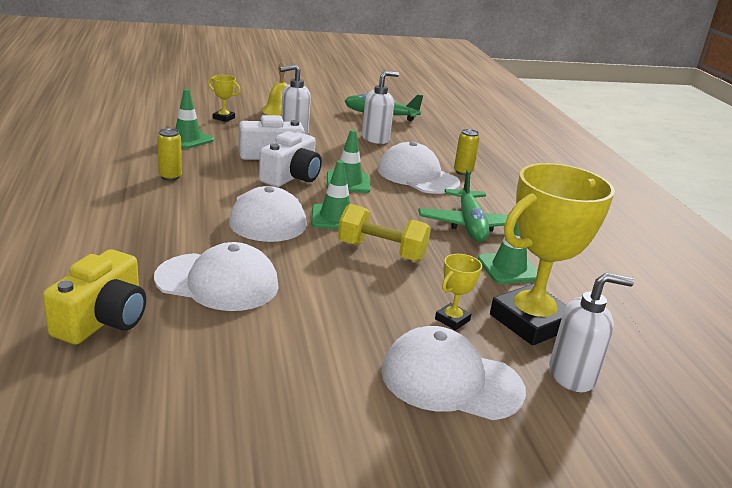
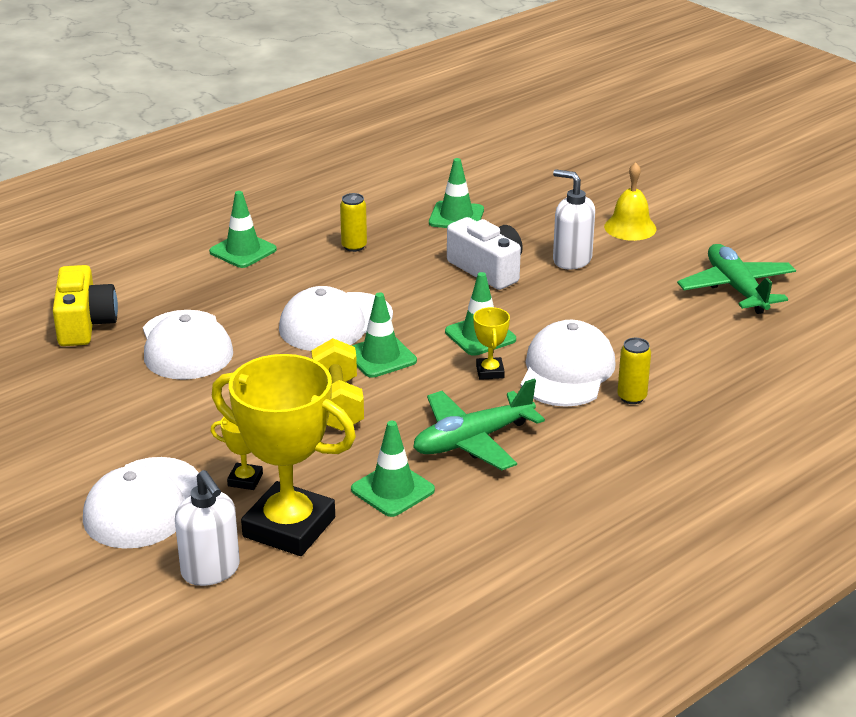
camera: 65 degrees right, 5 degrees up
(102, 212) = (243, 251): none -> green traffic cone
(103, 319) = (84, 324): yellow camera -> yellow camera turned 90 degrees counterclockwise
(223, 118) = (547, 209): yellow trophy -> yellow trophy (490, 372)
(291, 177) = (446, 301): white camera -> none
(376, 139) = (645, 311): white soap dispenser -> none
(451, 380) = (143, 504): white cap -> white cap turned 150 degrees counterclockwise

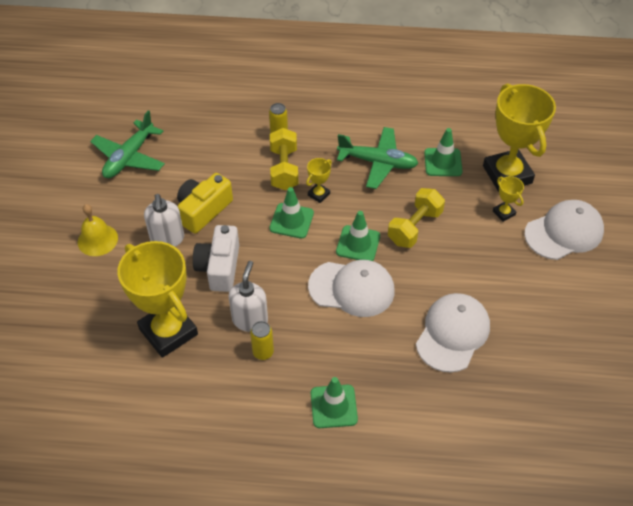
camera: 135 degrees left, 20 degrees up
(84, 324) = (498, 404): yellow camera -> yellow camera (203, 210)
(211, 571) = (560, 176): white soap dispenser -> white soap dispenser (250, 320)
(456, 216) = (168, 332): green traffic cone -> yellow trophy
(567, 371) = (284, 169): white cap -> yellow dumbbell

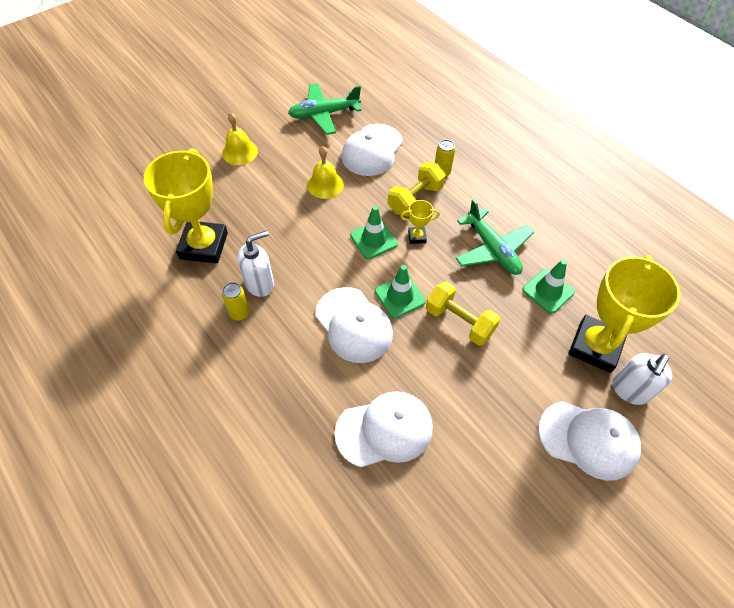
camera: 45 degrees right, 5 degrees up
(167, 239) = (279, 185): white soap dispenser -> white soap dispenser (630, 390)
(203, 210) = (325, 184): yellow camera -> yellow bell
(206, 157) = (372, 150): none -> white cap
(219, 267) = (286, 231): white camera -> none
(333, 406) = (234, 396): green traffic cone -> none
(414, 227) = (459, 321): yellow dumbbell -> yellow dumbbell turned 45 degrees clockwise
(504, 213) = (551, 375): yellow trophy -> none

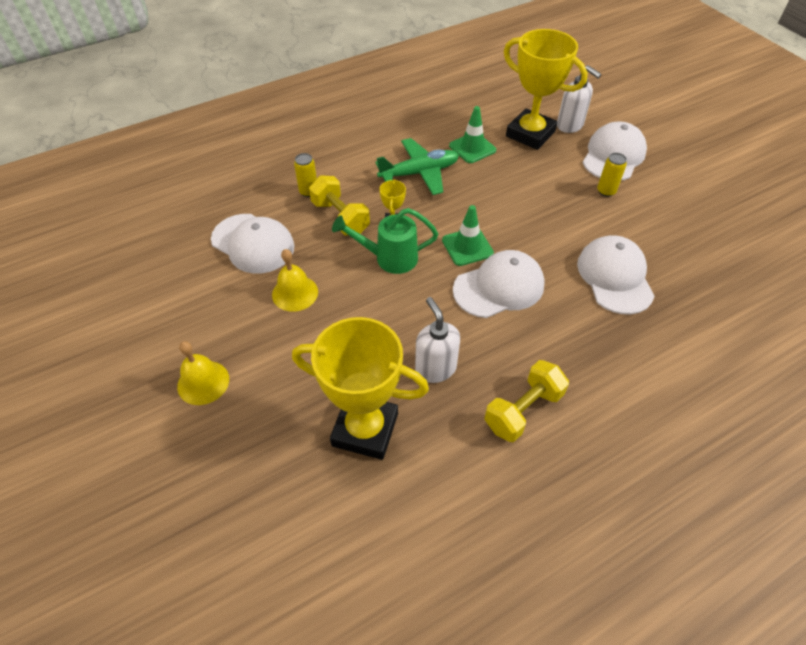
camera: 80 degrees left, 5 degrees down
(239, 313) = (476, 391): yellow can -> yellow can (606, 191)
(324, 114) = (168, 283): green plane -> none
(373, 239) = (390, 258): green traffic cone -> green watering can
(459, 321) = (500, 209): yellow dumbbell -> yellow dumbbell (523, 410)

